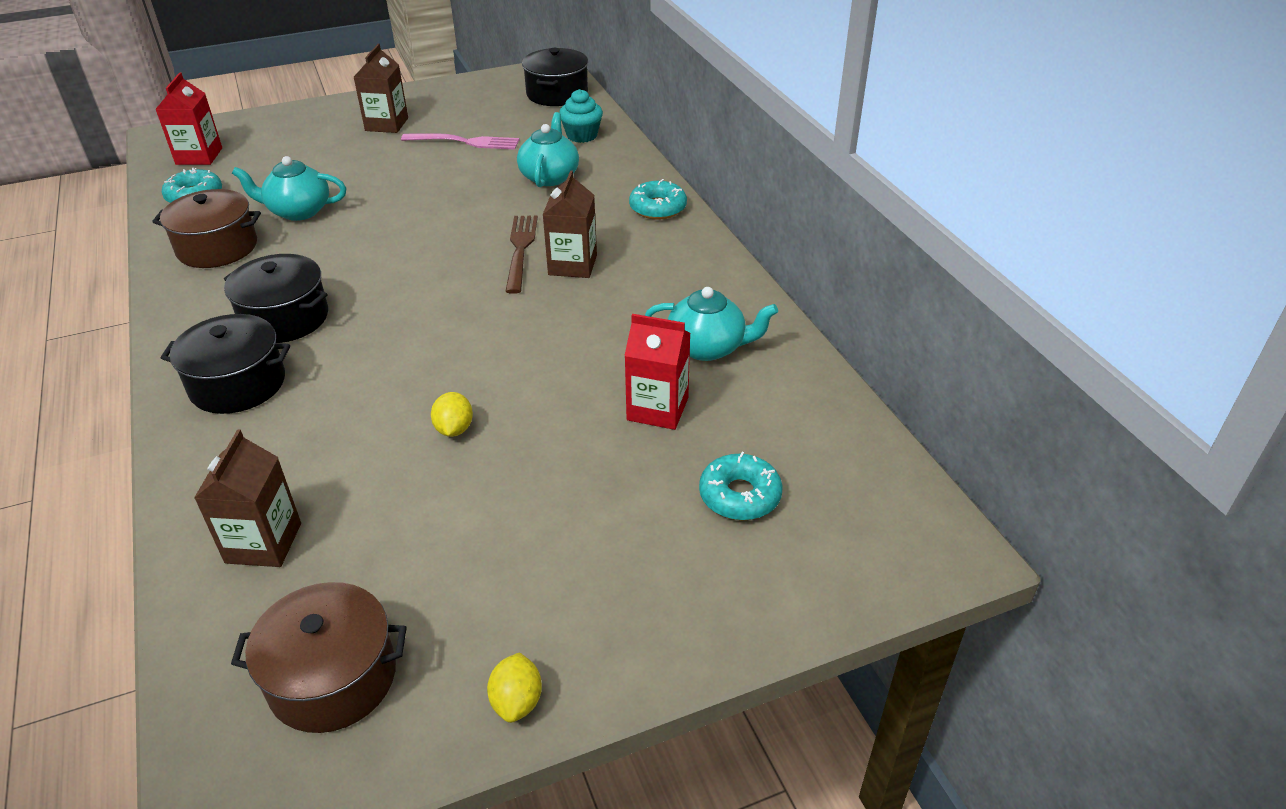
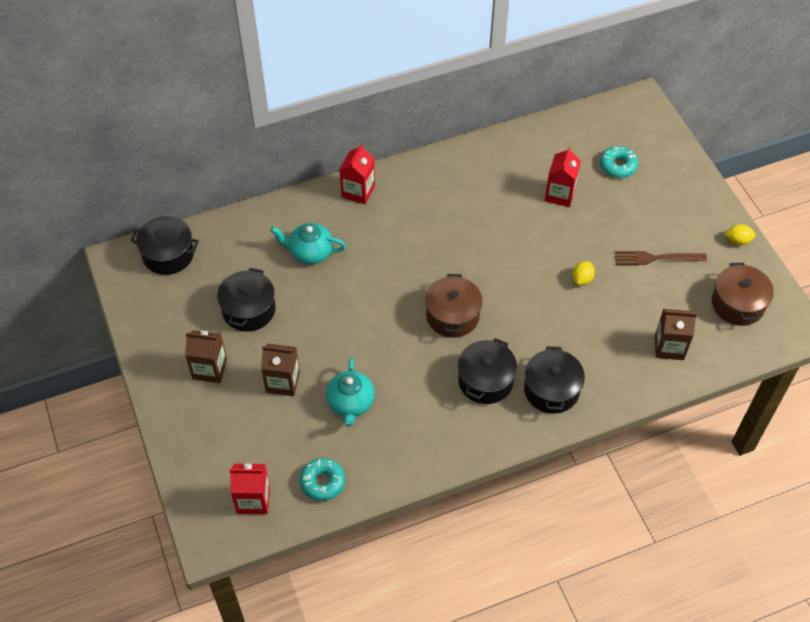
camera: 90 degrees left, 15 degrees up
(217, 247) = (400, 444): brown pot -> brown pot (452, 316)
(454, 429) = (582, 279): yellow lemon -> yellow lemon turned 60 degrees counterclockwise
(465, 142) = (249, 310): pink fork -> black pot
(520, 250) = (408, 263): brown fork -> brown fork (656, 258)
(572, 265) = (426, 234): brown carton -> brown carton (283, 382)
(582, 135) = (247, 235): turquoise cupcake -> none
(658, 208) = (358, 191): turquoise donut -> red carton
(707, 347) = (508, 172): turquoise teapot -> none

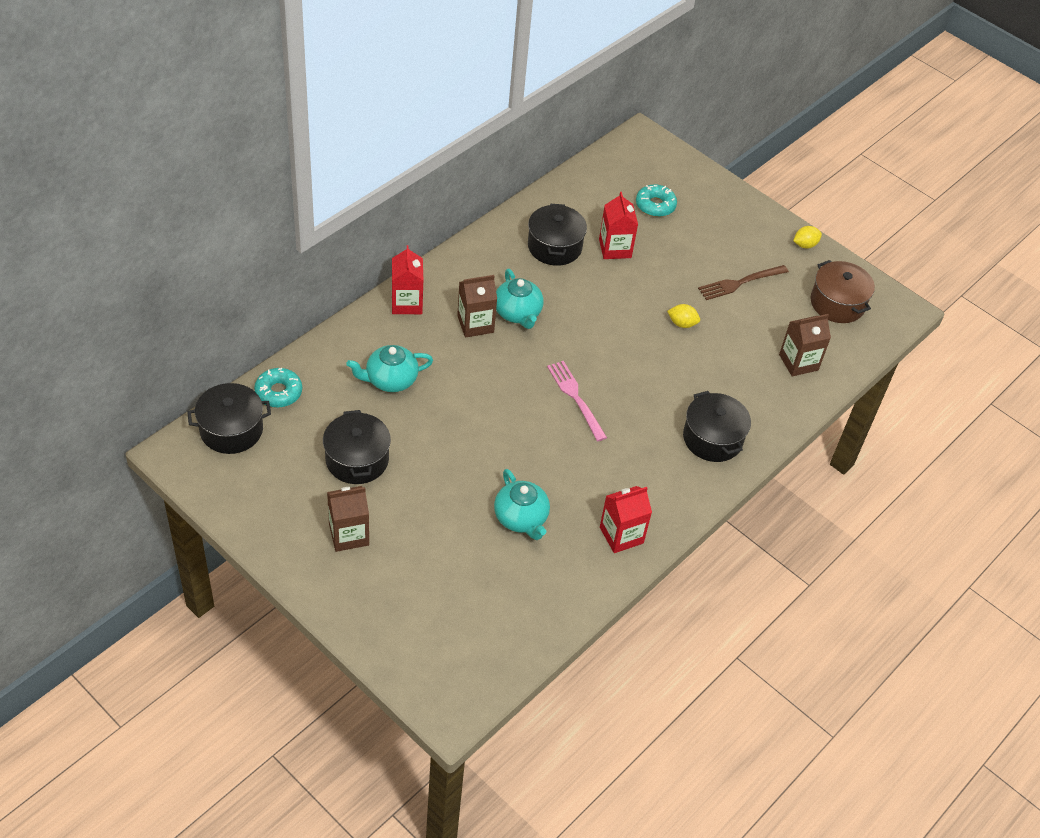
camera: 30 degrees left, 5 degrees down
(253, 500) = (474, 651): red carton -> red carton (621, 535)
(283, 382) = (437, 521): brown carton -> brown carton (475, 324)
(322, 482) = (537, 607): turquoise donut -> turquoise donut (278, 392)
(444, 227) = (518, 313): none -> turquoise teapot
(452, 316) = (575, 398): brown pot -> pink fork
(485, 380) = (644, 451): black pot -> black pot (554, 246)
(582, 279) = (682, 323): yellow lemon -> yellow lemon turned 75 degrees counterclockwise

